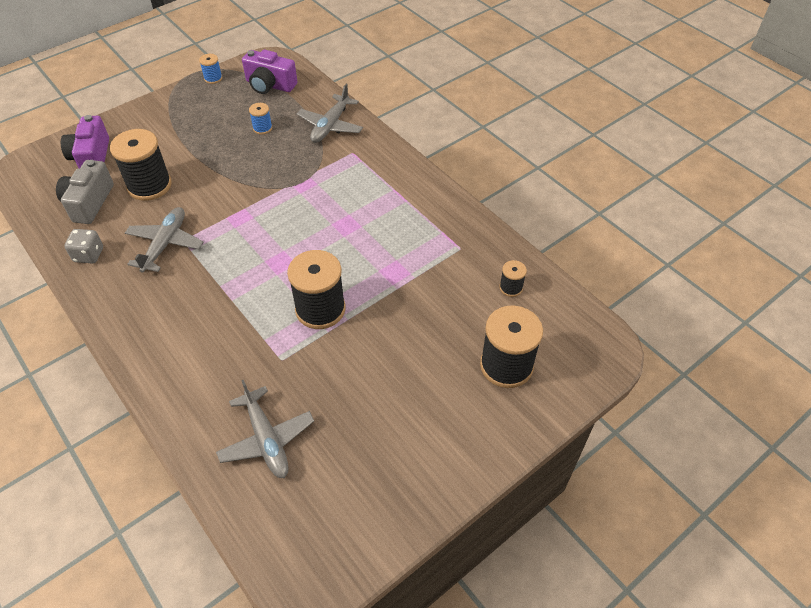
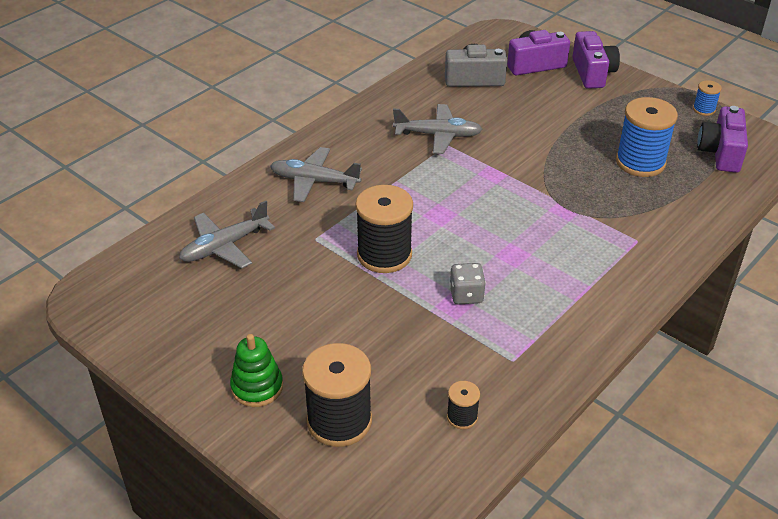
camera: 80 degrees right, 10 degrees down
(89, 255) = (410, 96): grey dice -> grey dice (466, 295)
(127, 125) = (592, 73): none -> purple camera
(149, 185) = (512, 107): black spool -> none
(262, 128) = (640, 162): blue spool -> blue spool, size x2.09
(330, 126) = (676, 214): grey plane -> grey plane (314, 181)
(462, 422) = (257, 387): none -> green stacking toy

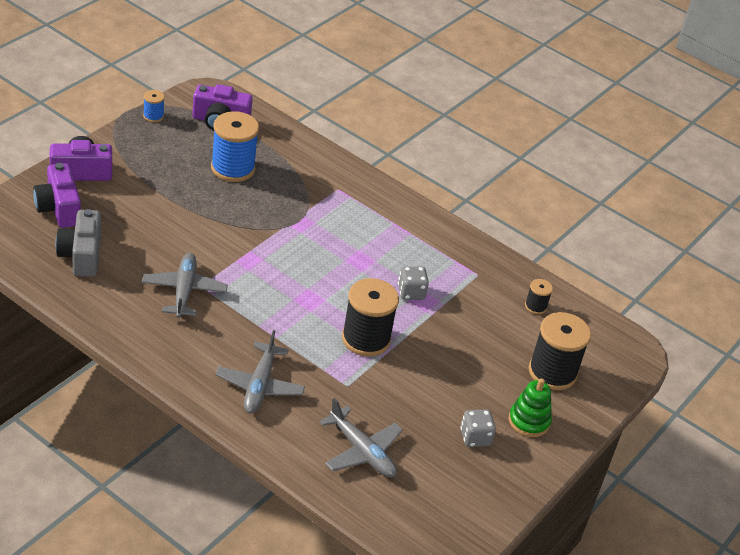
camera: 100 degrees left, 0 degrees up
(235, 335) = (475, 437): none -> grey dice

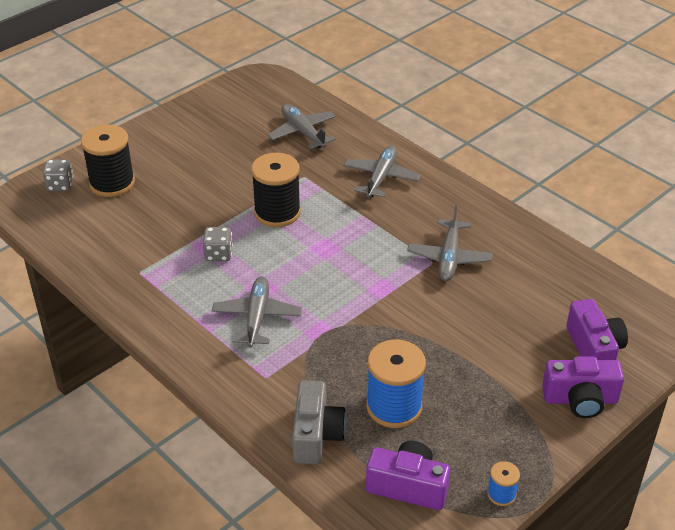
camera: 165 degrees left, 0 degrees up
(81, 255) = (557, 294): grey camera -> grey camera (316, 435)
(358, 235) = (257, 317): none -> grey plane
(475, 437) = (206, 139): grey dice -> grey dice (60, 185)
(529, 421) = (154, 148): green stacking toy -> none
(535, 306) = (94, 240): black spool -> none

